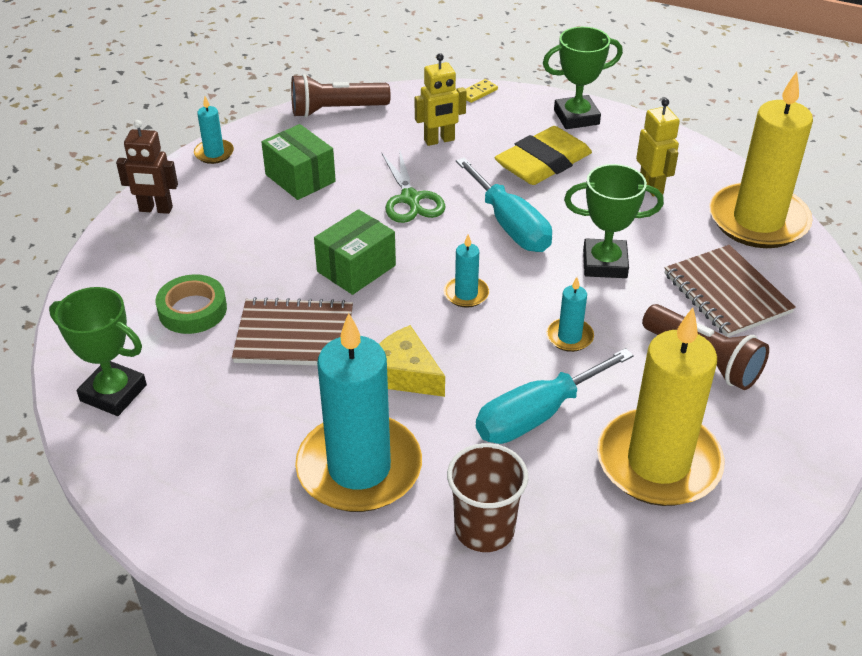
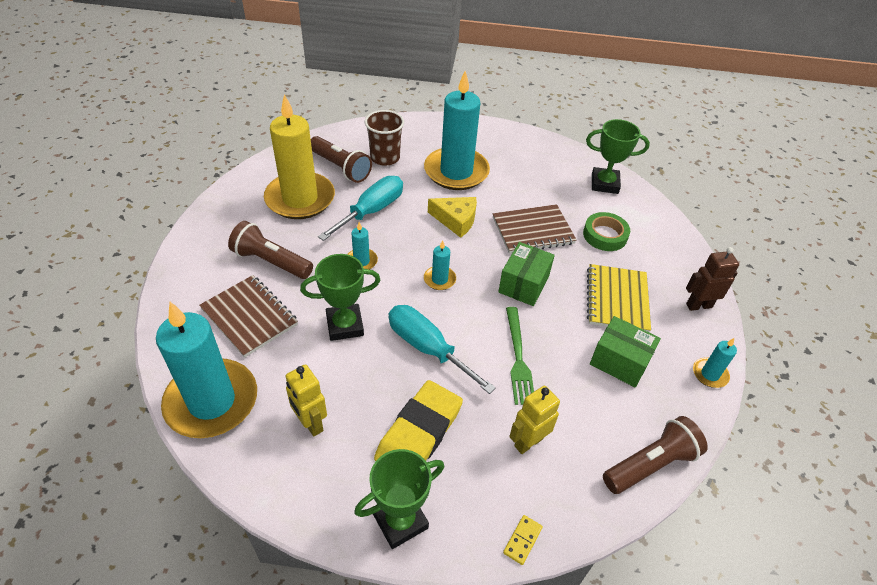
camera: 160 degrees right, 5 degrees up
(249, 232) = (617, 299): none -> yellow notebook
(410, 199) = (518, 358): green scissors -> green fork
(576, 519) = (341, 168): none -> brown flashlight
(758, 220) = (212, 401): yellow candle -> turquoise candle

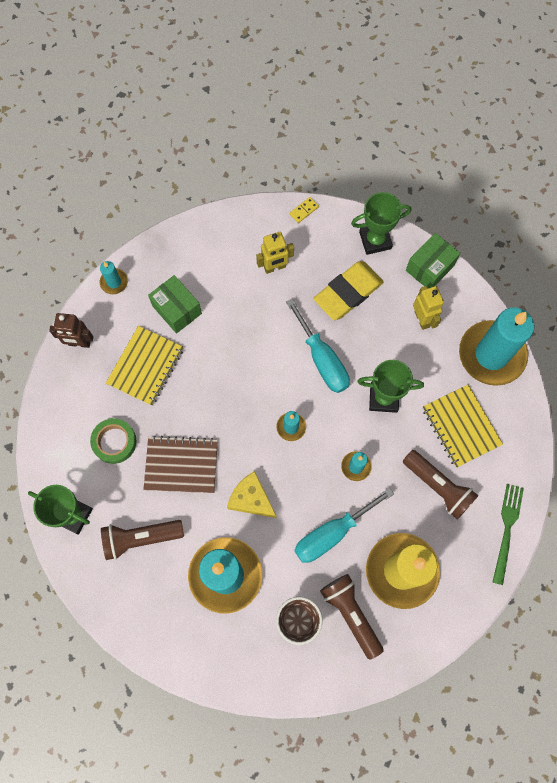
camera: 160 degrees left, 25 degrees up
(249, 317) = (461, 426): brown notebook -> yellow notebook
(518, 358) = (254, 332): green fork -> green fork (507, 529)
(523, 284) = (219, 403): green box -> green box (430, 268)
(651, 464) = (199, 232): brown flashlight -> brown flashlight (140, 538)

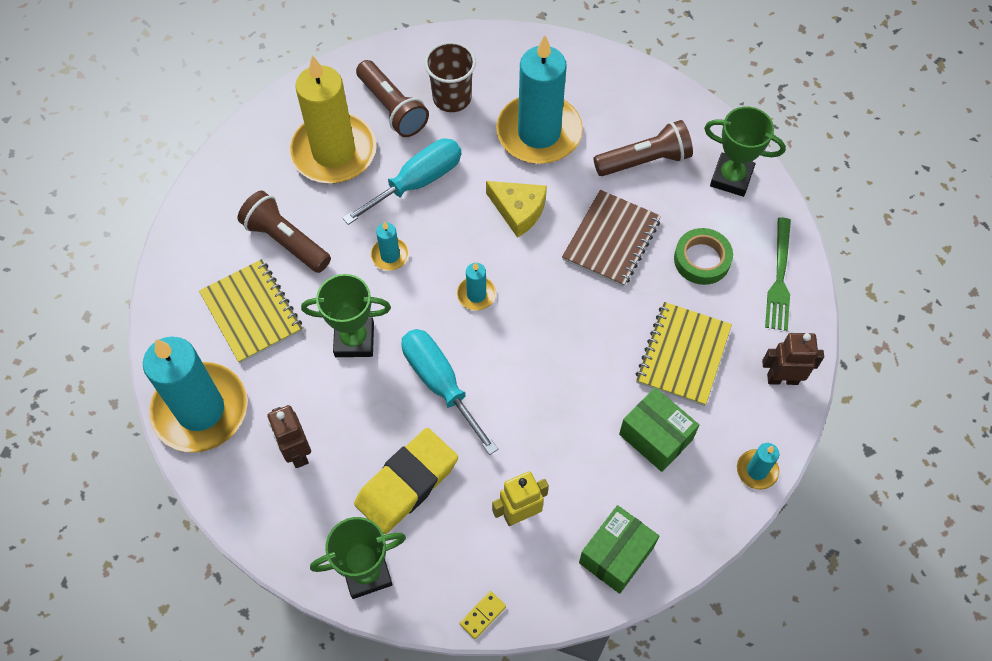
camera: 175 degrees right, 10 degrees down
(181, 465) = (611, 240): brown notebook -> brown notebook turned 60 degrees counterclockwise
(422, 319) = (297, 452): yellow robot -> brown robot
(430, 268) = (282, 533): green box -> green box (616, 555)
(507, 529) = (204, 202): green fork -> green fork (779, 278)

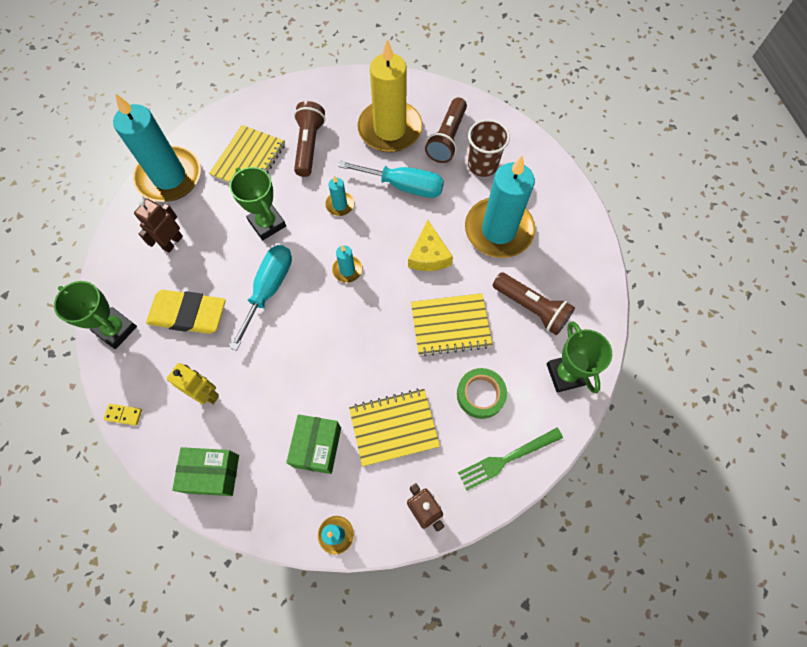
camera: 55 degrees right, 5 degrees up
(611, 240) = (450, 325): brown notebook -> yellow notebook

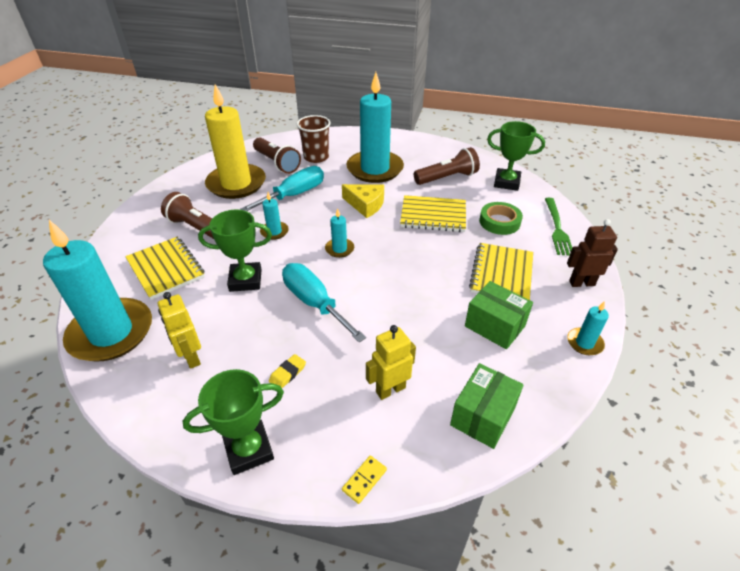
camera: 60 degrees left, 25 degrees down
(172, 242) = (191, 357): brown robot -> yellow robot
(188, 314) = (287, 373): yellow eraser -> yellow eraser, size x0.41
(450, 325) = (433, 215): yellow notebook -> yellow notebook turned 75 degrees clockwise

